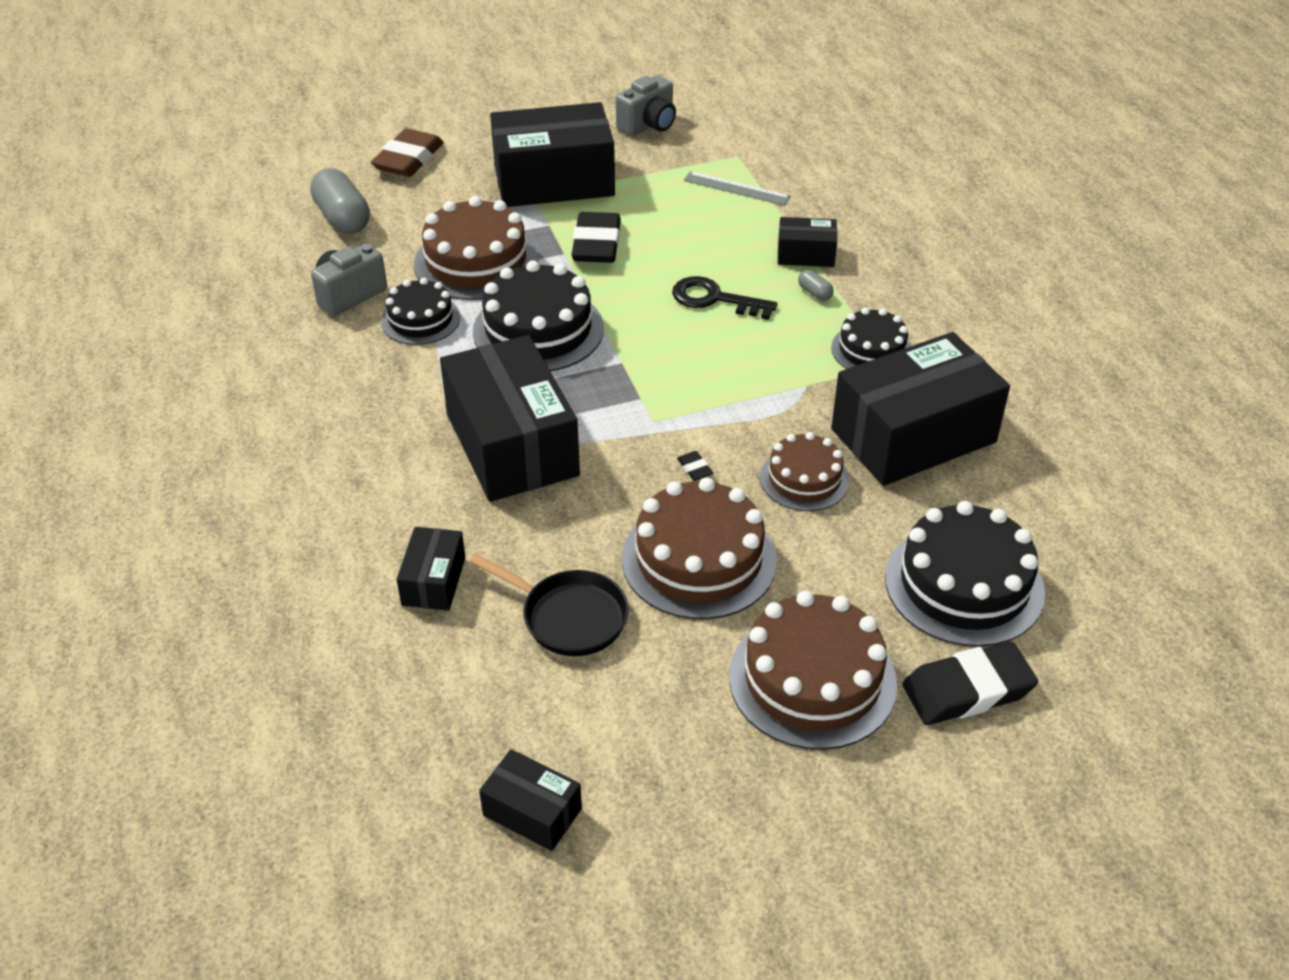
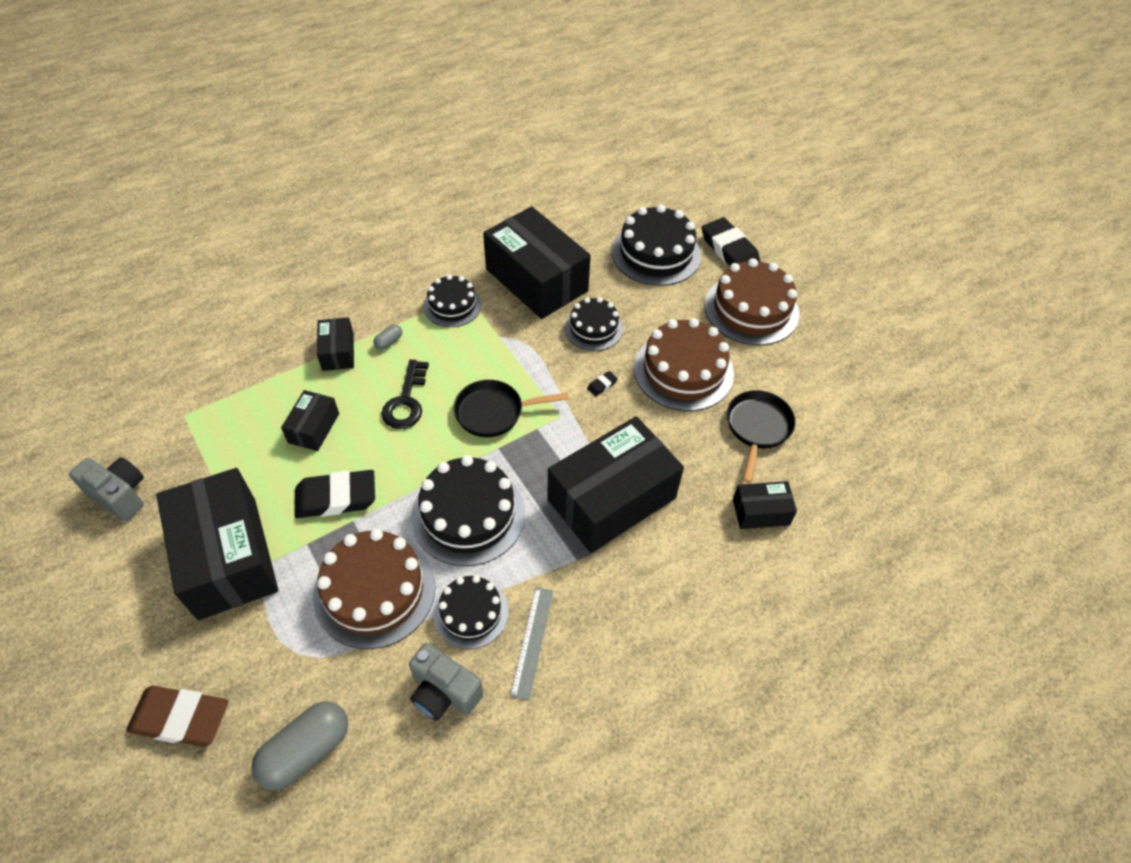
camera: 105 degrees left, 10 degrees up
(532, 812) = (898, 416): black box -> black box (314, 428)
(677, 365) = (494, 412): none -> black pan
(736, 188) = (239, 408): grey ruler -> grey ruler (532, 641)
(804, 479) = (593, 328): brown cake -> black cake

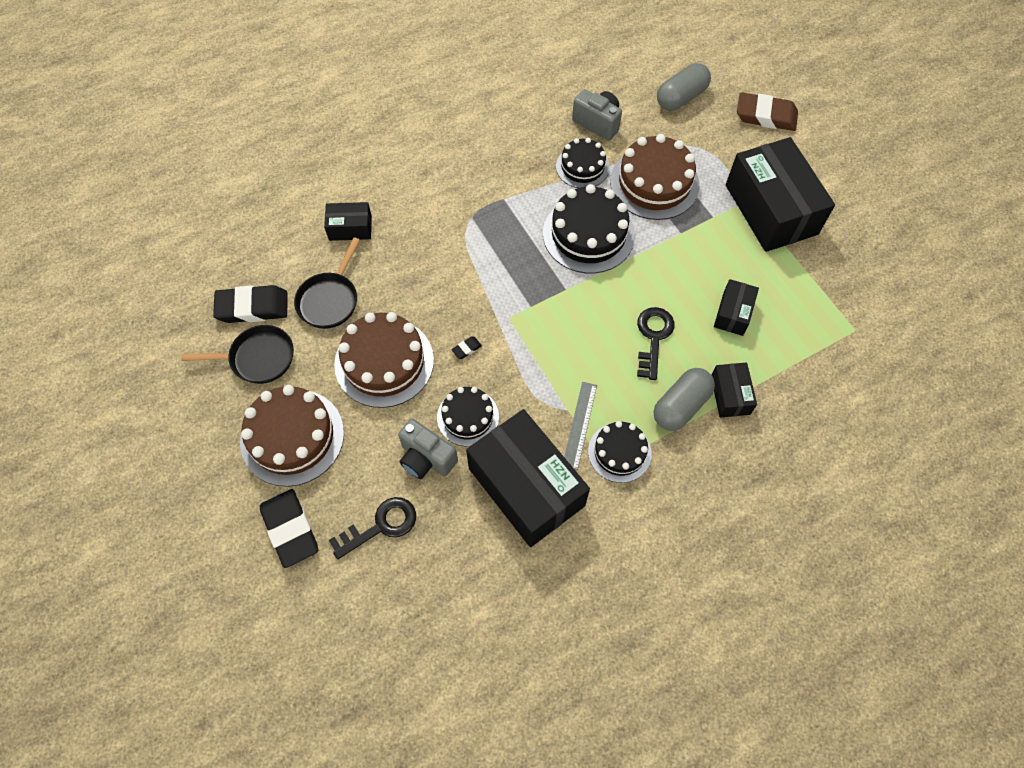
camera: 175 degrees left, 10 degrees up
(120, 495) = (876, 259): grey camera -> grey camera (426, 458)
(336, 497) = (698, 251): black eraser -> black eraser (252, 307)
(389, 342) = (681, 406): grey capsule -> grey capsule, size x2.20
(494, 412) = (570, 323): black pan -> black pan (258, 358)
(532, 641) = (539, 148): grey ruler -> grey ruler (580, 425)
(612, 499) = (470, 242): black box -> none
(656, 253) = (381, 526): black cake -> black key

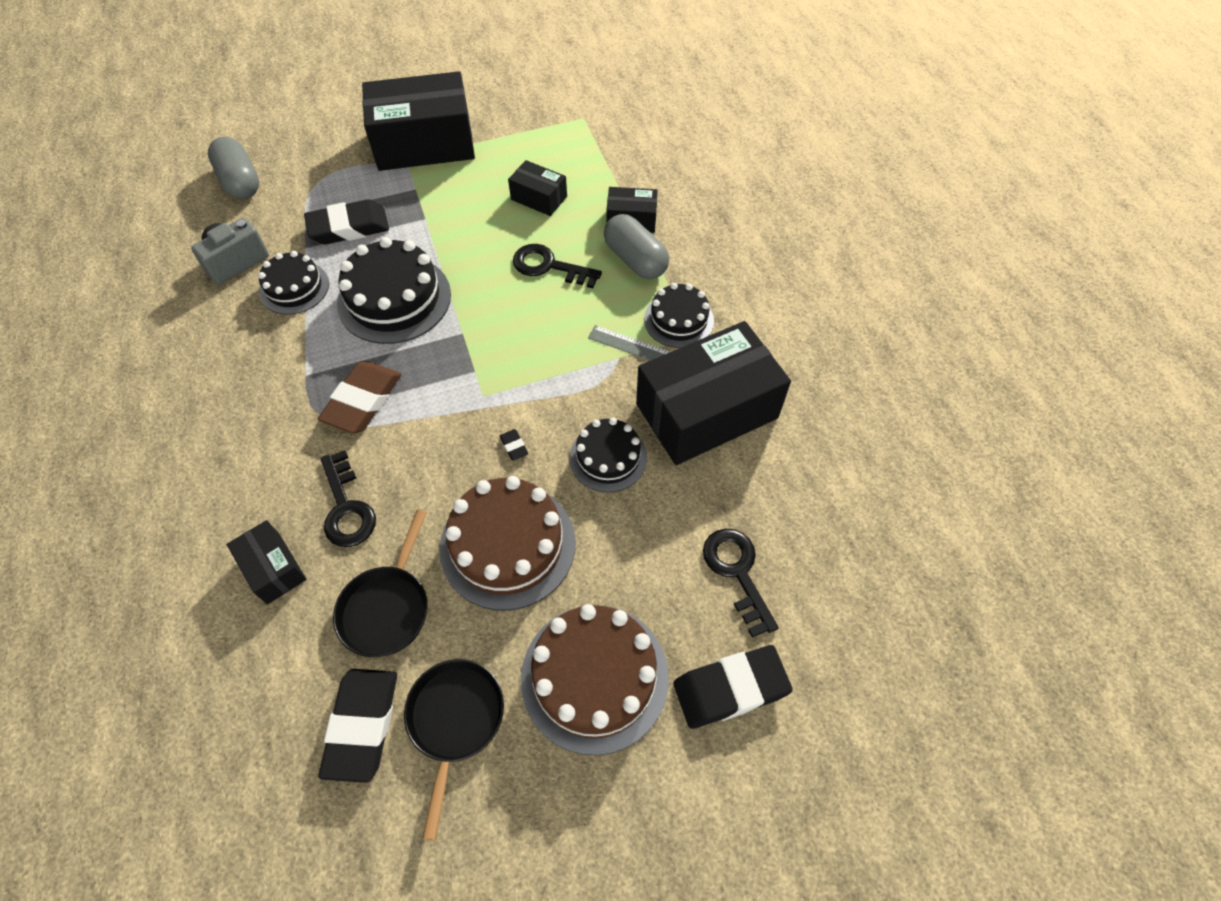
camera: 80 degrees left, 5 degrees down
(330, 300) = (387, 608): black pan -> black pan turned 75 degrees clockwise
(350, 228) = (273, 568): black box -> black box turned 45 degrees counterclockwise
(399, 256) = (346, 507): none -> black key
(426, 458) = (655, 510): grey camera -> none
(654, 183) = (349, 227): brown cake -> black eraser
(765, 116) = (304, 121): brown eraser -> brown eraser (363, 401)

